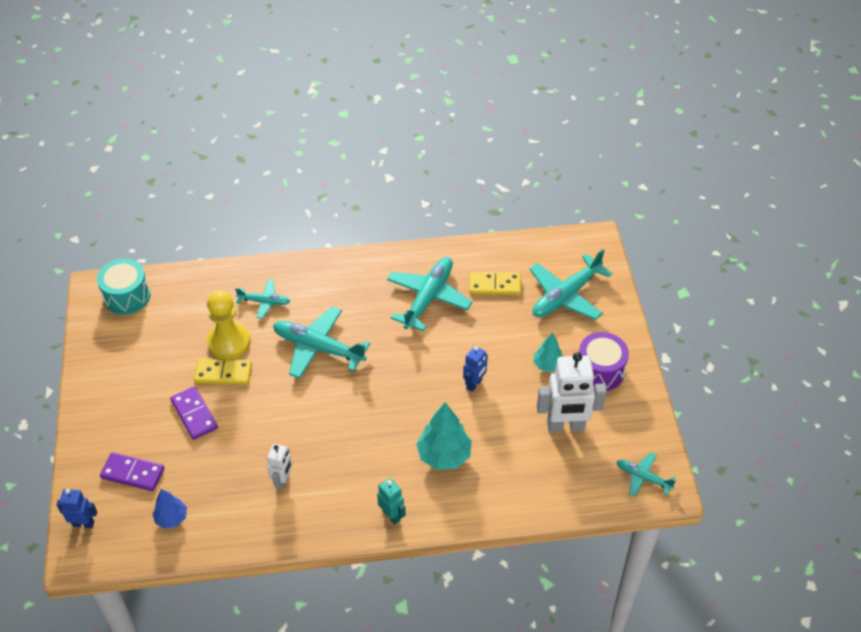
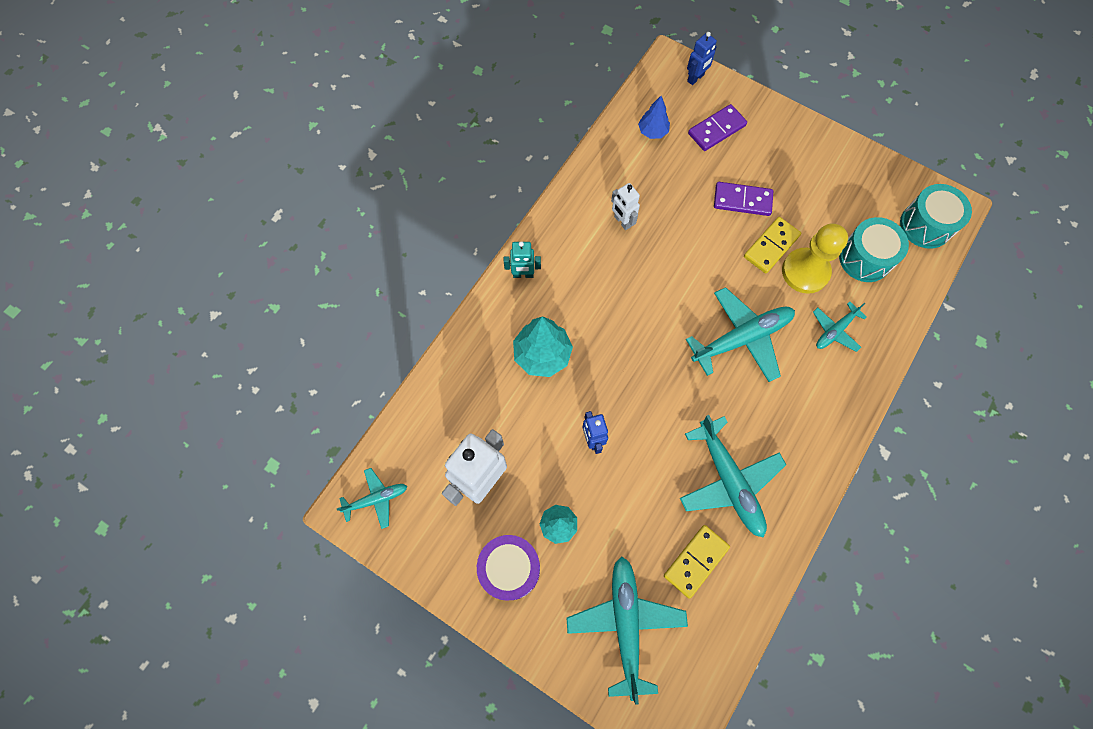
camera: 130 degrees right, 20 degrees up
(187, 315) = (865, 258): none -> turquoise drum

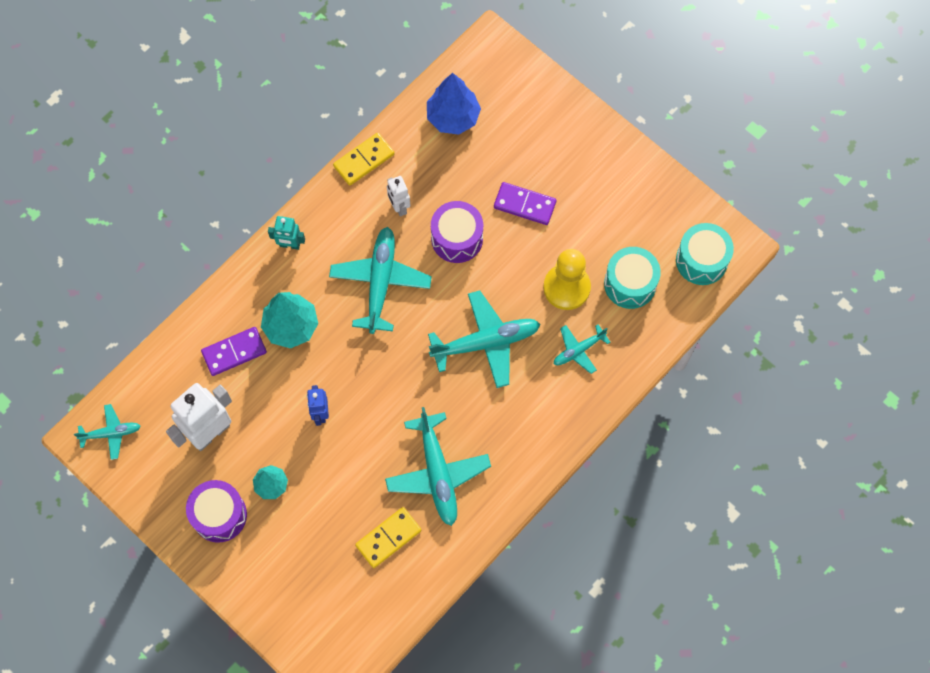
camera: 10 degrees right, 0 degrees up
(625, 624) = (311, 580): turquoise plane -> turquoise plane (380, 282)
(652, 132) = (453, 117): blue tree -> blue tree, size x1.68
(686, 242) = (457, 238): none -> purple drum
(695, 78) = (512, 65): blue robot -> none
(716, 129) = (519, 125): purple domino -> purple domino (234, 352)
(771, 246) = (540, 256): yellow domino -> yellow domino (364, 160)

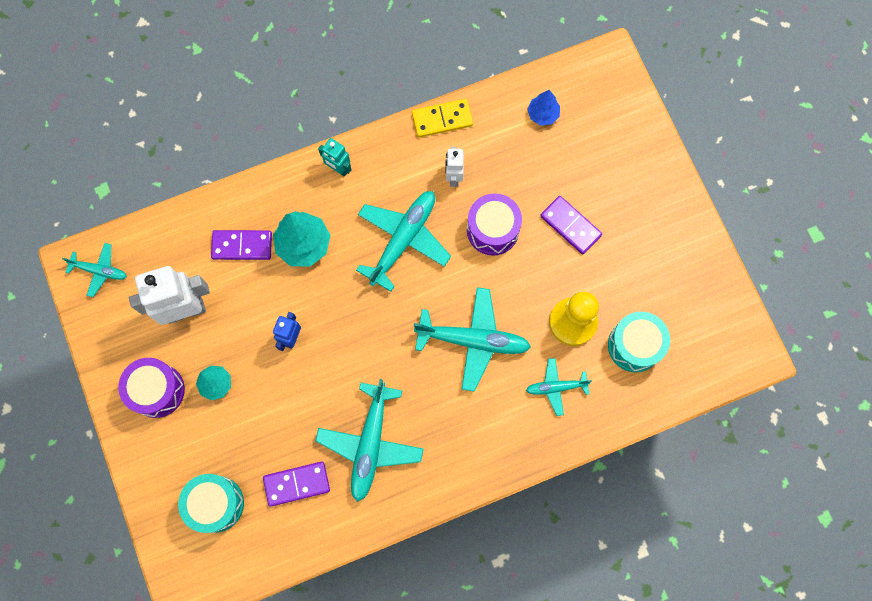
camera: 25 degrees right, 5 degrees up
(388, 538) = (297, 483): yellow domino -> purple domino
(453, 117) = (542, 114): blue tree -> blue tree, size x0.60
(701, 260) = (713, 353): turquoise drum -> turquoise drum (216, 504)

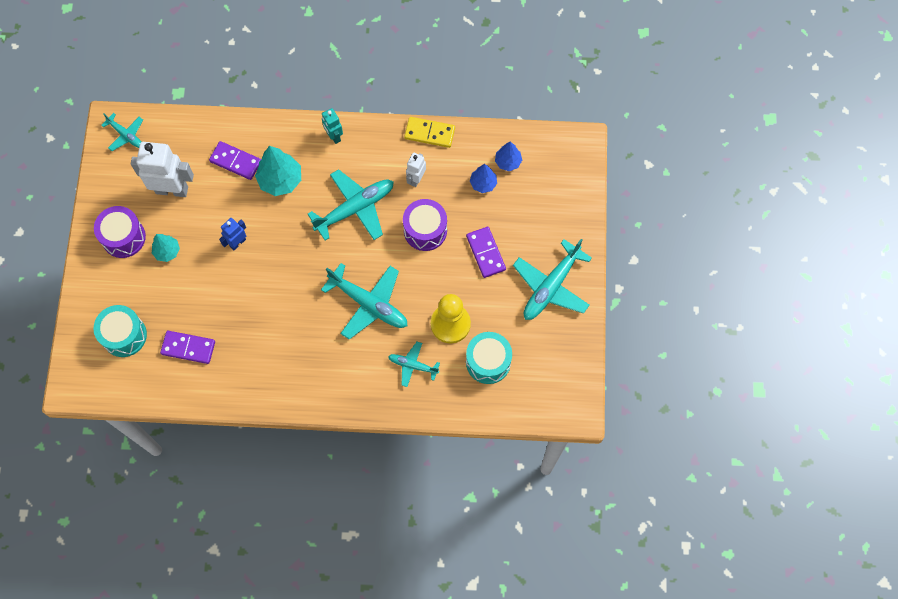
camera: 25 degrees right, 5 degrees down
(370, 443) = (256, 343): turquoise plane -> turquoise plane (551, 286)
(528, 150) = (483, 183): none -> blue tree

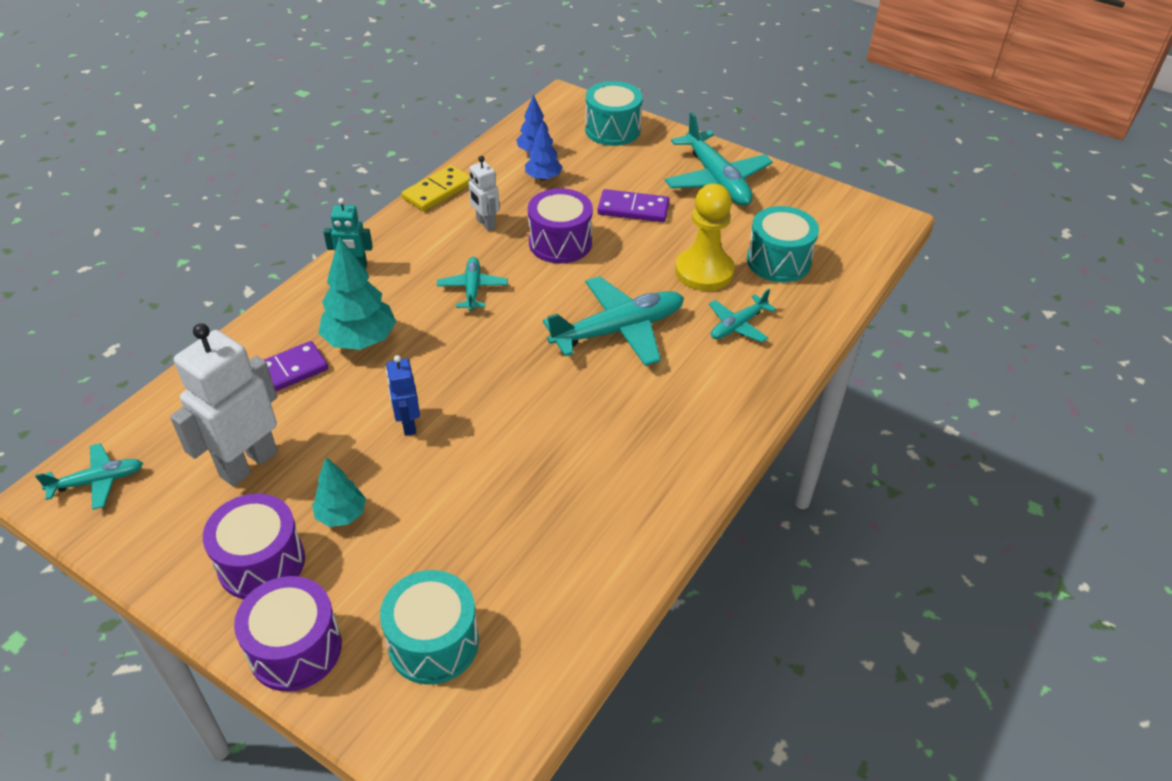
camera: 60 degrees left, 25 degrees down
(91, 282) = (295, 649): none -> purple drum
(188, 348) = (527, 559): purple domino -> none
(355, 208) = (472, 289): turquoise plane -> turquoise plane, size x0.55
(565, 194) = (612, 130): none -> turquoise drum

